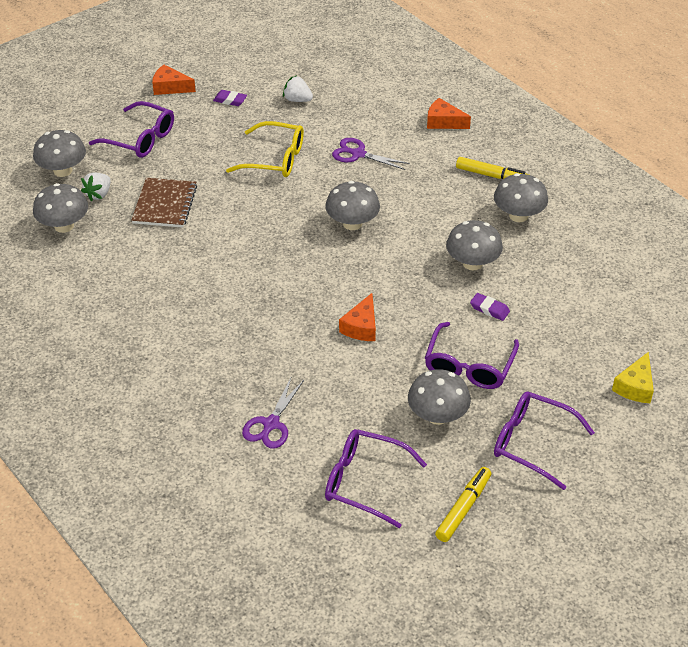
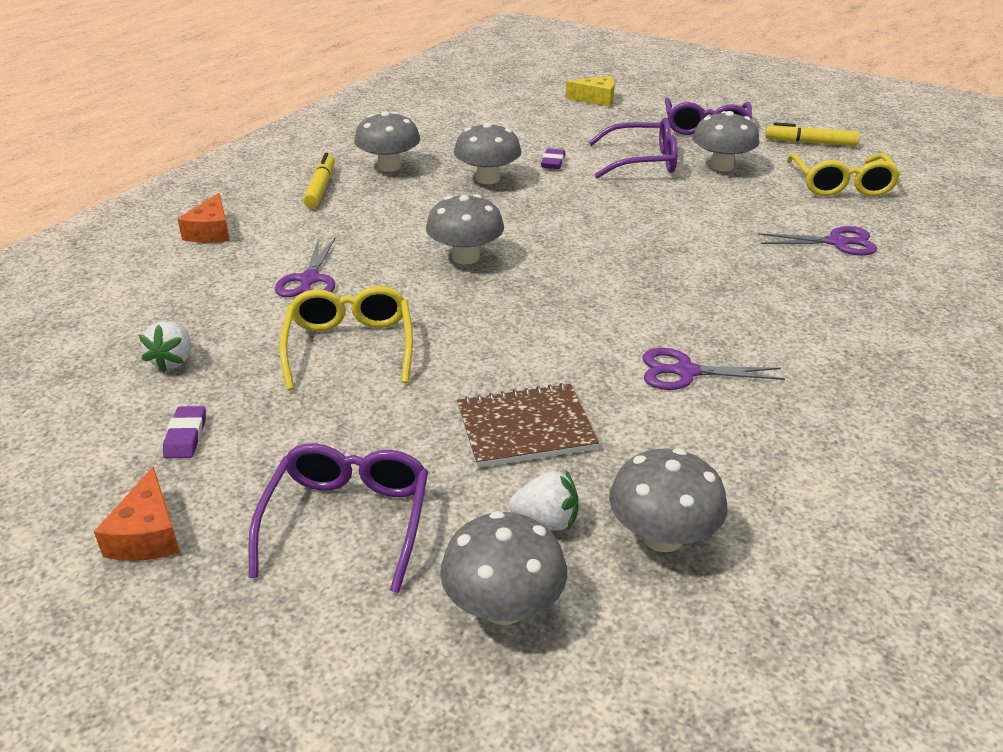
camera: 110 degrees left, 10 degrees down
(171, 279) = (686, 372): none -> purple scissors
(361, 327) = (642, 220): orange cheese -> none
(364, 482) = (841, 185): purple glasses -> yellow glasses

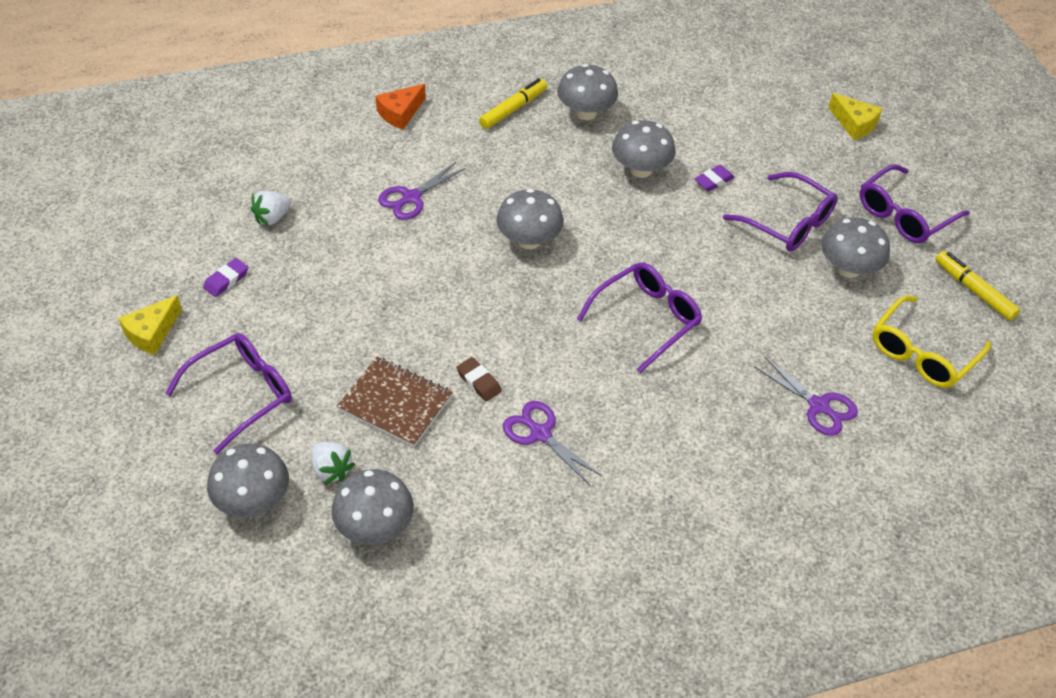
camera: 40 degrees right, 15 degrees up
(147, 535) = (151, 333): orange cheese -> yellow cheese
(350, 346) = (373, 271): yellow glasses -> none
(576, 368) = (479, 381): none -> brown eraser
(640, 257) = (647, 319): none -> purple glasses

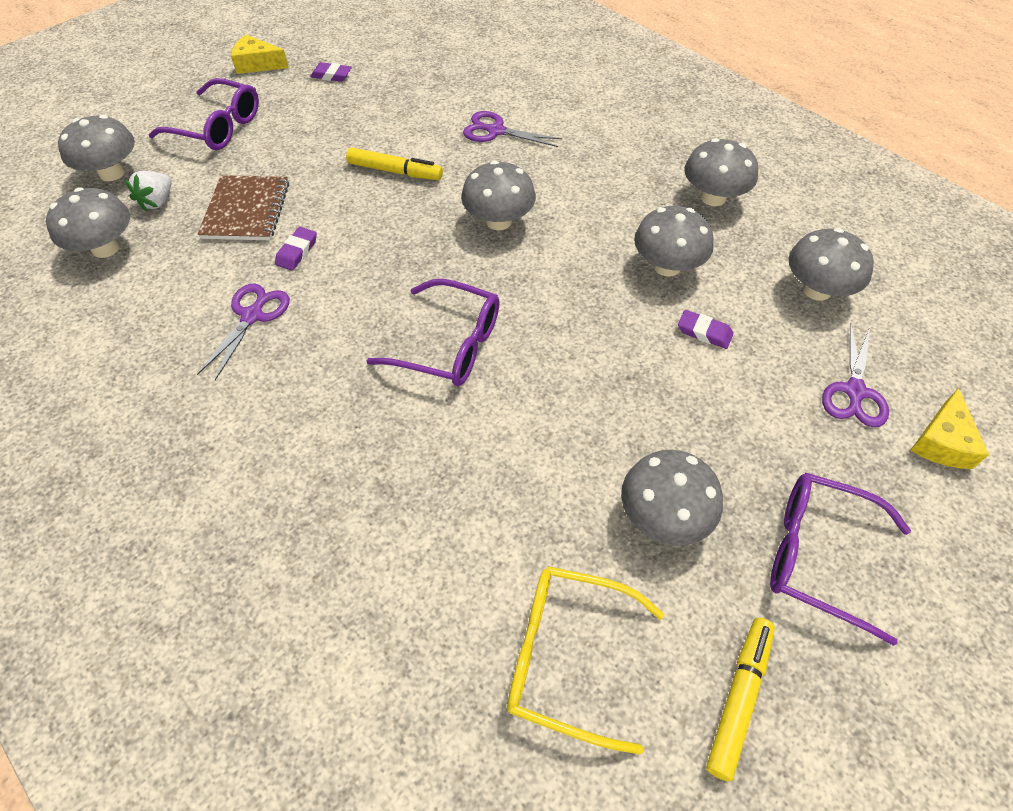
camera: 65 degrees right, 5 degrees up
(272, 218) = (414, 71): white strawberry -> none
(400, 113) = (595, 87): orange cheese -> none
(479, 381) = (297, 252): brown eraser -> purple eraser
(513, 109) = (668, 149): yellow marker -> yellow marker (395, 171)
(708, 110) = (816, 290): none -> grey mushroom
(788, 223) = (694, 426): purple glasses -> none
(818, 406) = (406, 553): purple scissors -> purple scissors (854, 391)

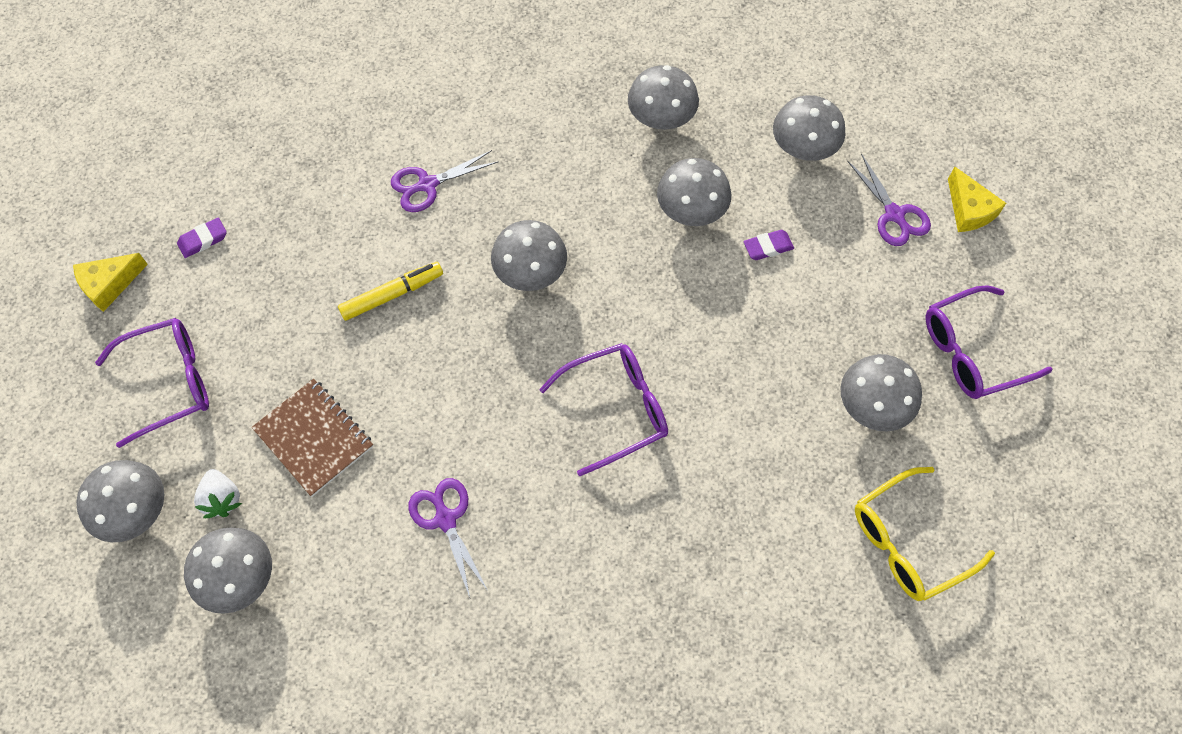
camera: 45 degrees left, 10 degrees up
(297, 252) = (408, 436): purple eraser -> none
(739, 698) = (1008, 476): yellow marker -> none

